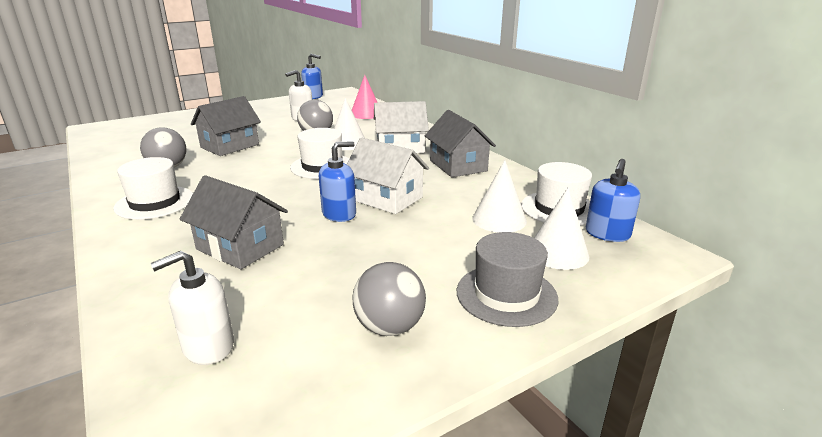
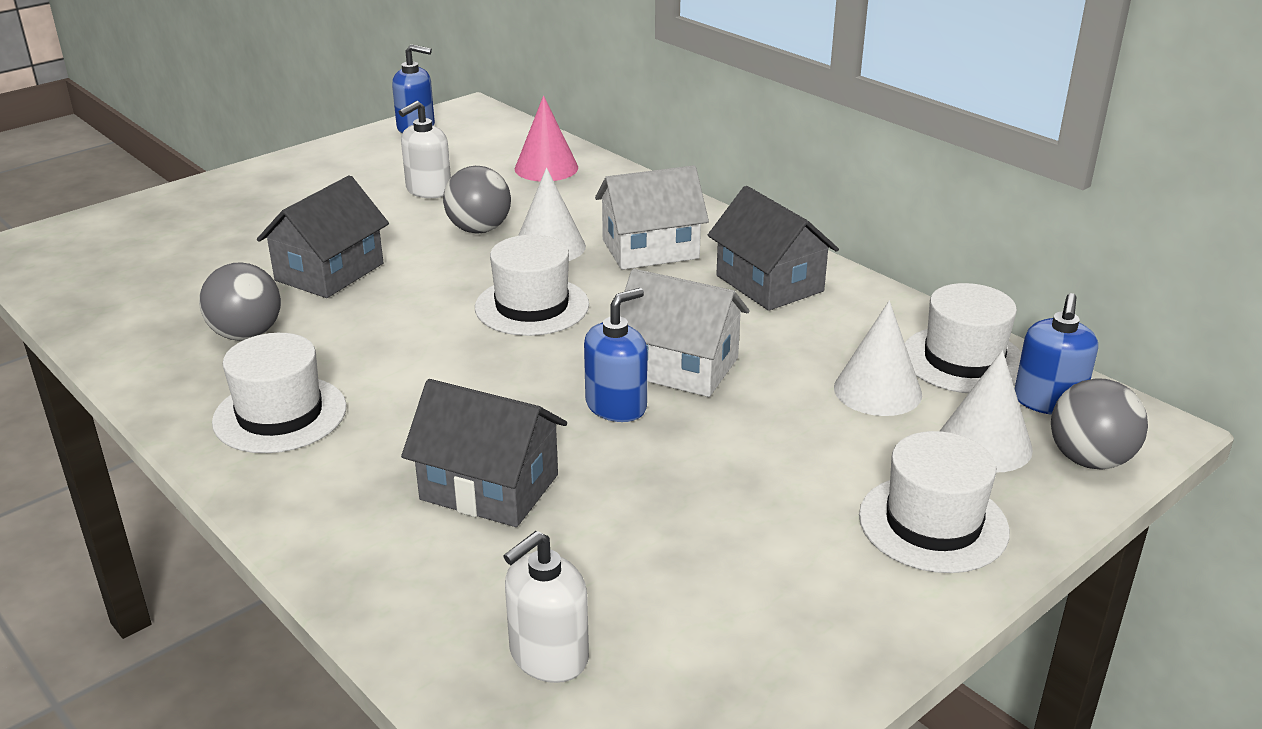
camera: 10 degrees left, 5 degrees up
(389, 327) = (790, 594): grey ball -> grey ball (1089, 460)
(506, 294) = (933, 523): grey hat -> white hat

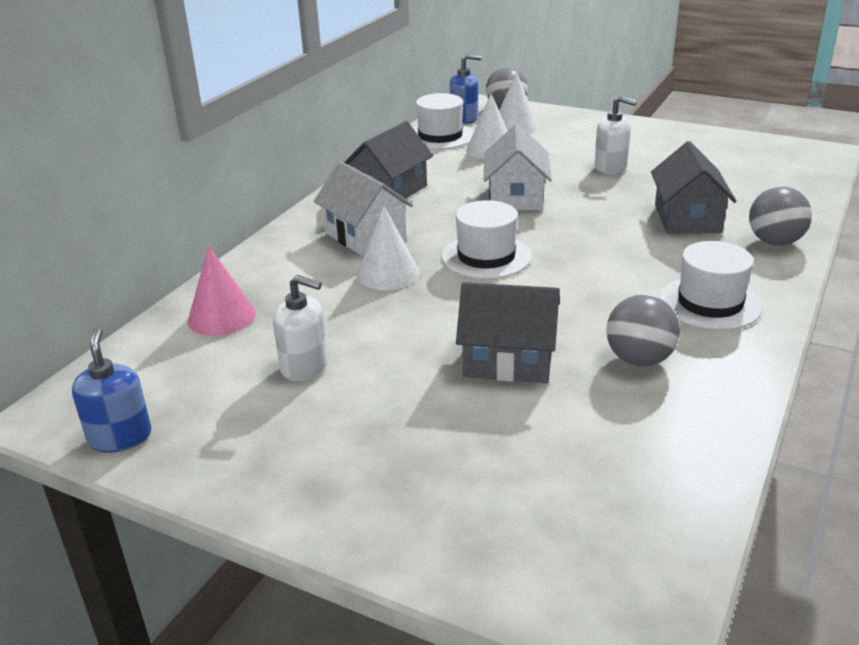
camera: 110 degrees left, 0 degrees up
(479, 229) = (376, 313): grey ball -> grey ball (775, 242)
(548, 656) = (771, 179): white soap dispenser -> white soap dispenser (611, 167)
(616, 406) = (575, 205): blue soap dispenser -> none
(933, 523) = (588, 129): white hat -> none

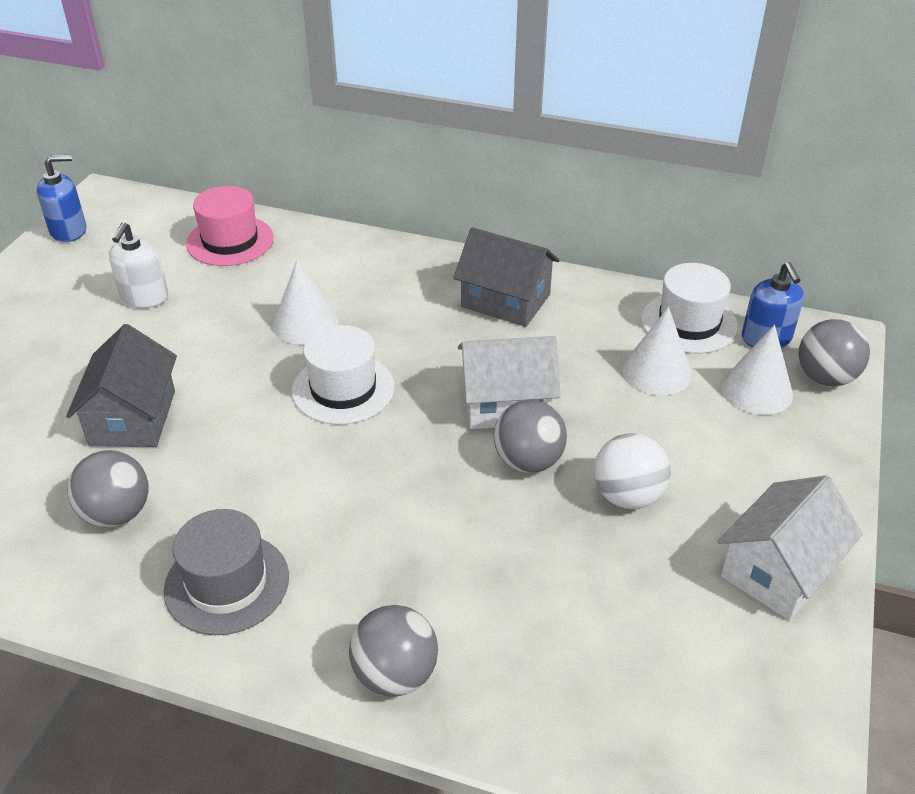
camera: 80 degrees right, 10 degrees up
(221, 317) = (230, 241): pink cone -> pink hat
(365, 236) = (388, 298): white house -> white house (778, 570)
(577, 193) = (528, 461): none -> grey ball
(611, 167) = (627, 496): white soap dispenser -> white ball
(687, 218) = (462, 576): grey house -> none
(710, 303) = (227, 583): white hat -> grey hat

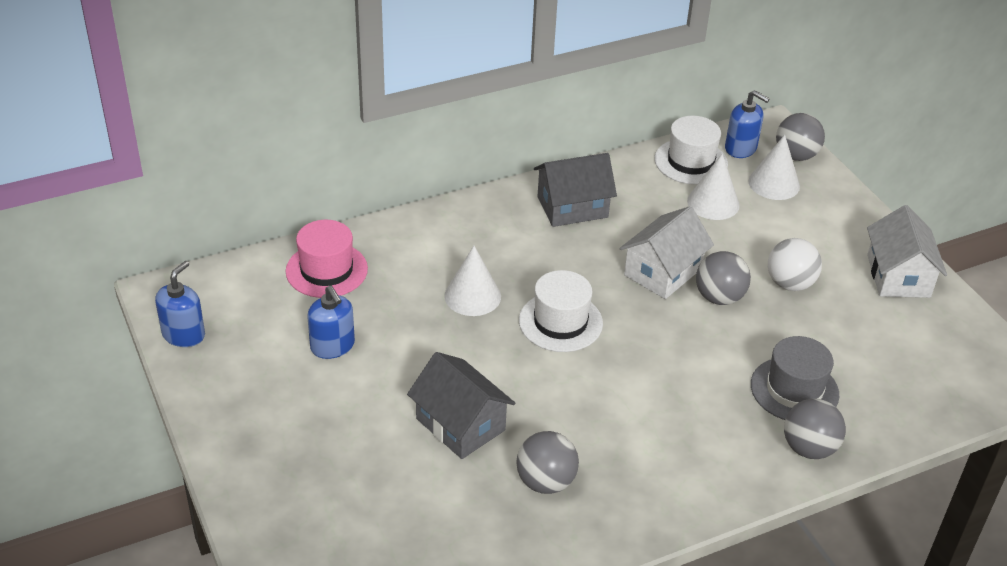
camera: 45 degrees left, 0 degrees up
(144, 298) = (332, 346): white soap dispenser -> blue soap dispenser
(227, 583) = (665, 470): grey hat -> grey hat (794, 390)

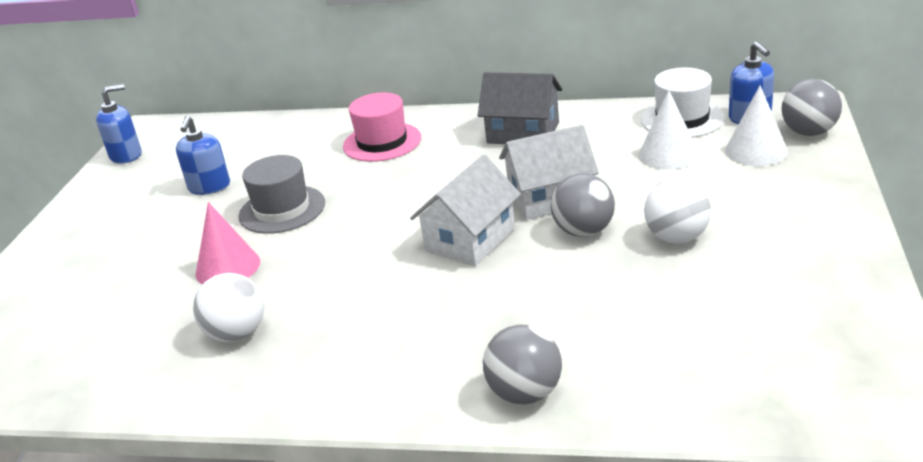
camera: 40 degrees right, 10 degrees down
(326, 270) = (271, 137): pink hat -> pink hat (382, 142)
(460, 424) = (228, 267): grey house -> pink cone
(472, 296) = (357, 178): white cone -> none
(545, 482) = (237, 334): grey ball -> white ball
(560, 322) = (406, 214): white hat -> none
(794, 390) = (572, 333): grey hat -> grey hat (282, 209)
(898, 276) = (823, 261): white house -> white house (470, 240)

